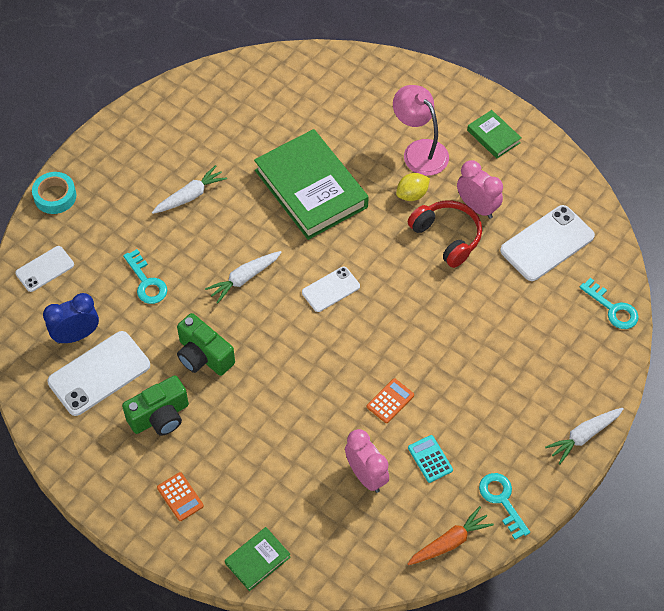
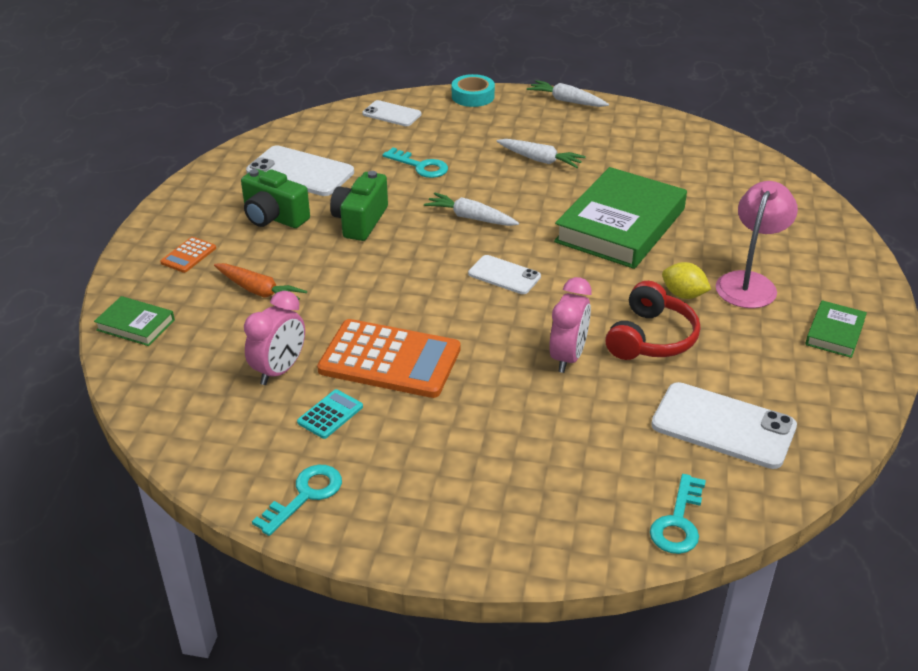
camera: 65 degrees right, 20 degrees down
(76, 335) = (333, 149): blue clock -> none
(146, 282) = (420, 166): turquoise key -> turquoise key turned 90 degrees counterclockwise
(390, 401) = (390, 360): orange calculator -> orange calculator, size x2.26
(449, 542) = (222, 465): orange carrot -> orange carrot (259, 291)
(477, 207) = (717, 349): pink clock -> pink clock (568, 357)
(583, 436) = (450, 550): white carrot -> white carrot (567, 101)

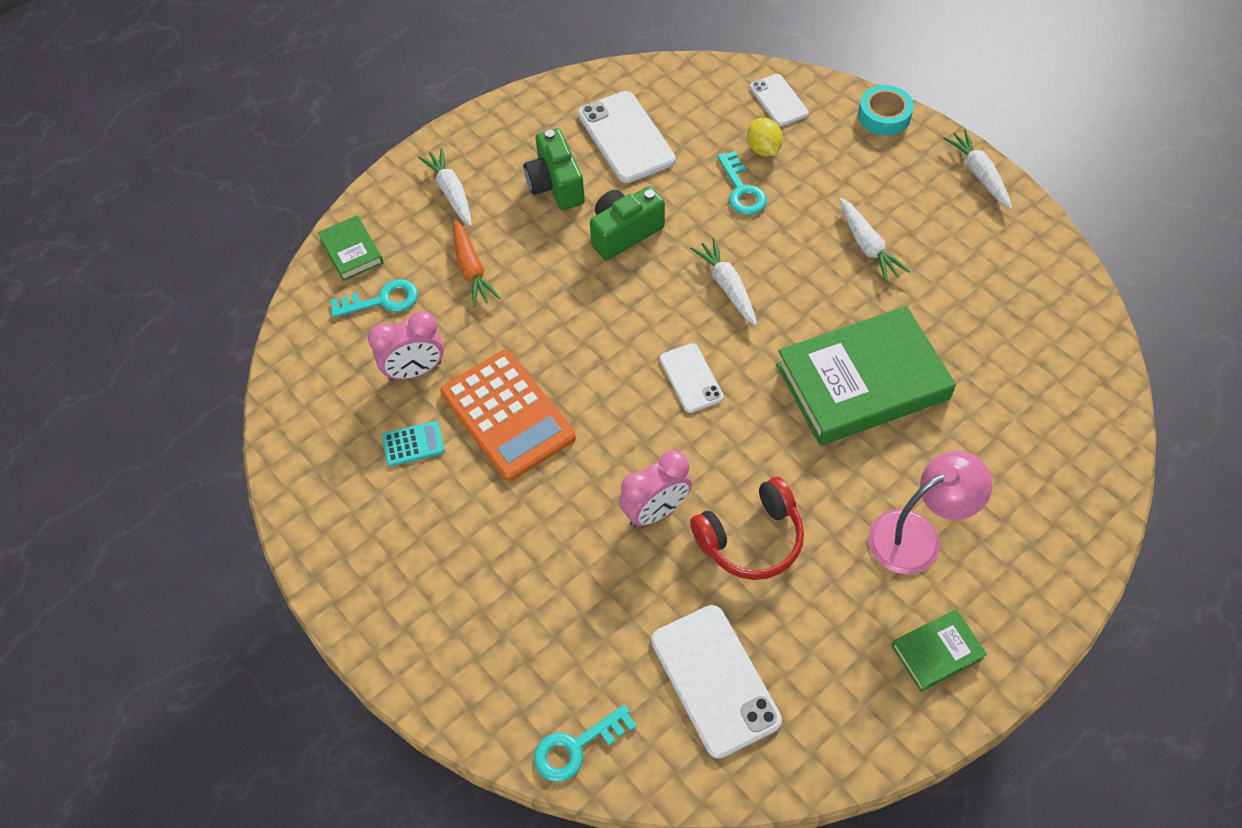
camera: 40 degrees right, 20 degrees up
(188, 255) = (451, 192): orange calculator -> white carrot
(305, 496) = (329, 514): turquoise key -> turquoise key (382, 300)
(683, 295) = (835, 508): yellow lemon -> yellow lemon (763, 149)

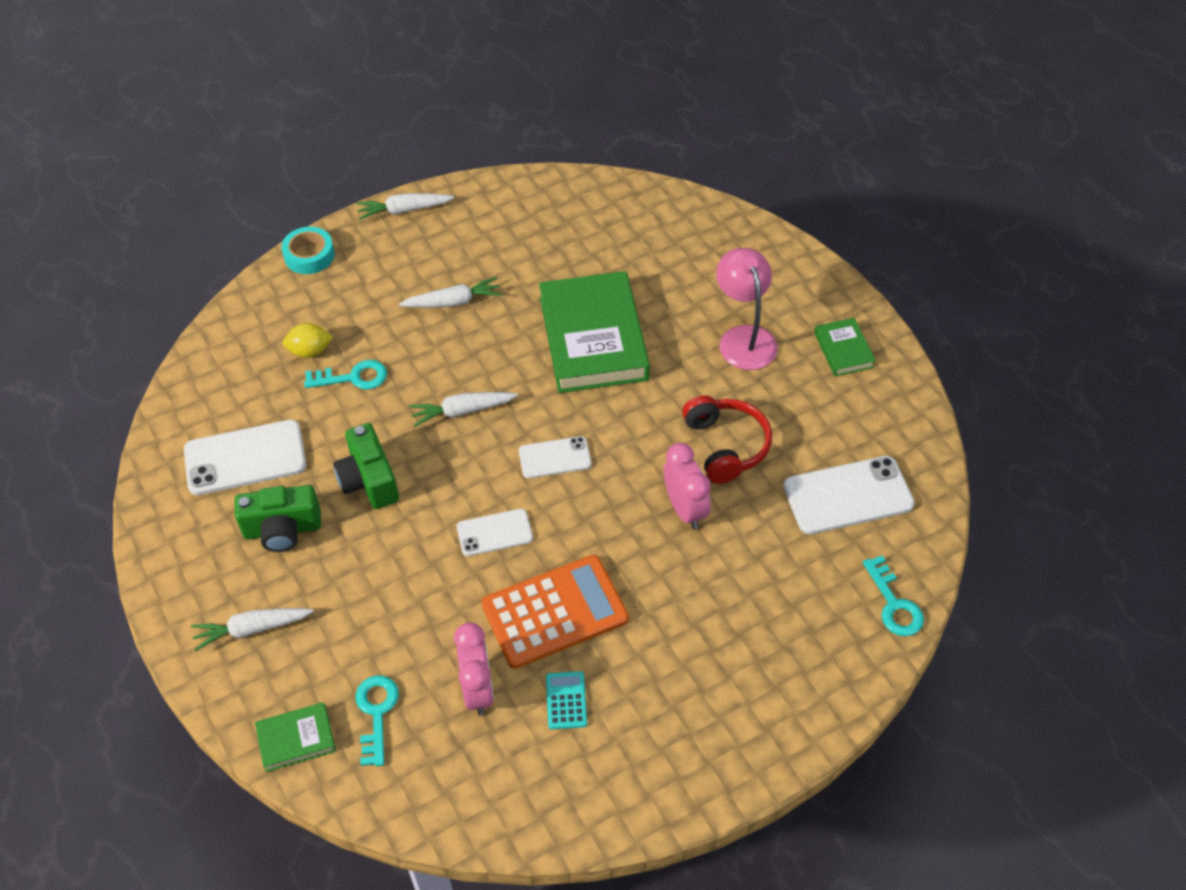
camera: 80 degrees left, 5 degrees down
(471, 269) = (365, 622): orange carrot -> none
(778, 100) = (254, 327): white phone -> white phone (494, 532)

